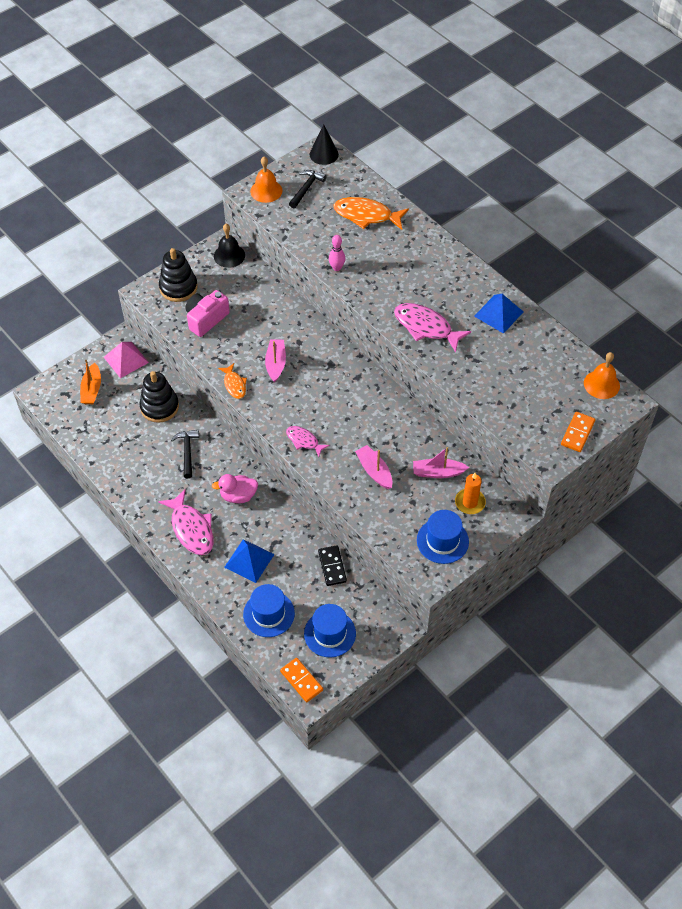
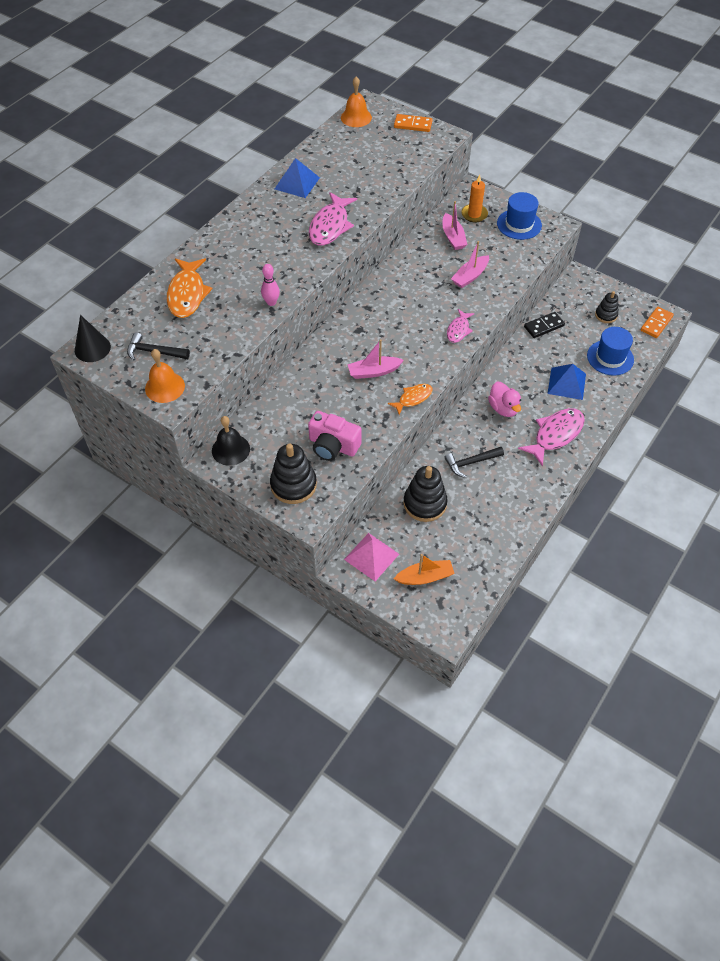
camera: 105 degrees left, 0 degrees up
(330, 633) = (606, 315): blue hat -> black stacking toy

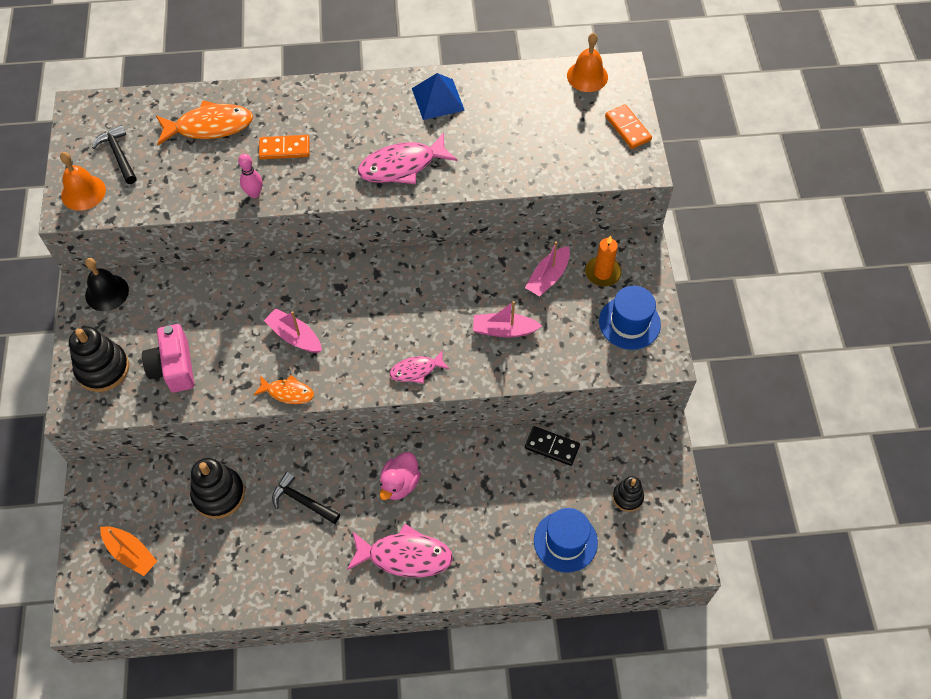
camera: 50 degrees right, 5 degrees up
(92, 348) = (87, 111): black cone -> none
(187, 294) = (209, 126): orange fish -> orange fish turned 150 degrees counterclockwise
(371, 556) = (122, 491): pink pyramid -> none
(567, 383) = (488, 521): blue pyramid -> none
(656, 323) = (664, 557): orange domino -> orange domino (284, 149)

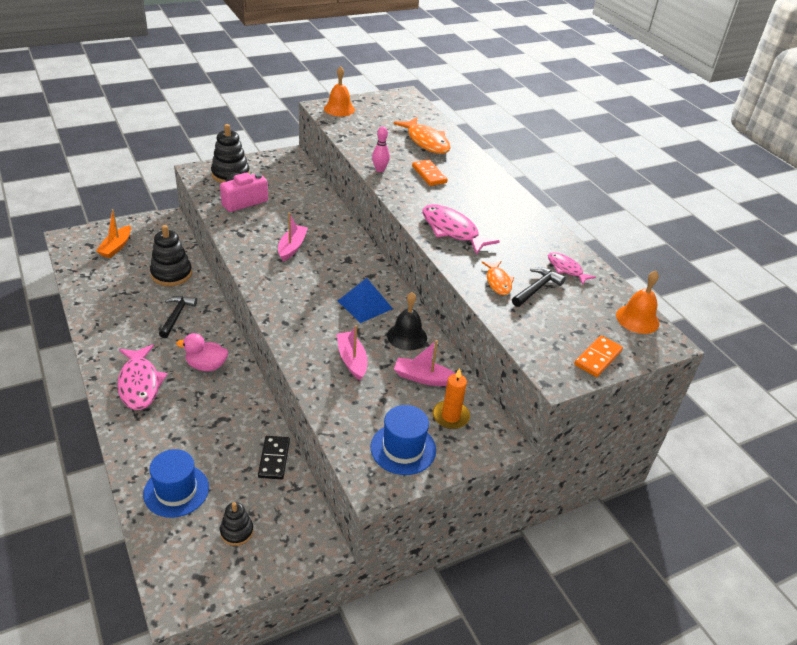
camera: 65 degrees right, 20 degrees down
(107, 292) = (291, 163): black bell -> black bell (407, 336)
(118, 155) = (377, 114): black hammer -> black hammer (536, 288)
(288, 392) = (241, 254): orange fish -> orange fish (498, 282)
(416, 370) = (287, 315): pink fish -> pink fish (566, 269)
(437, 99) = (535, 236): blue pyramid -> blue pyramid (365, 304)

